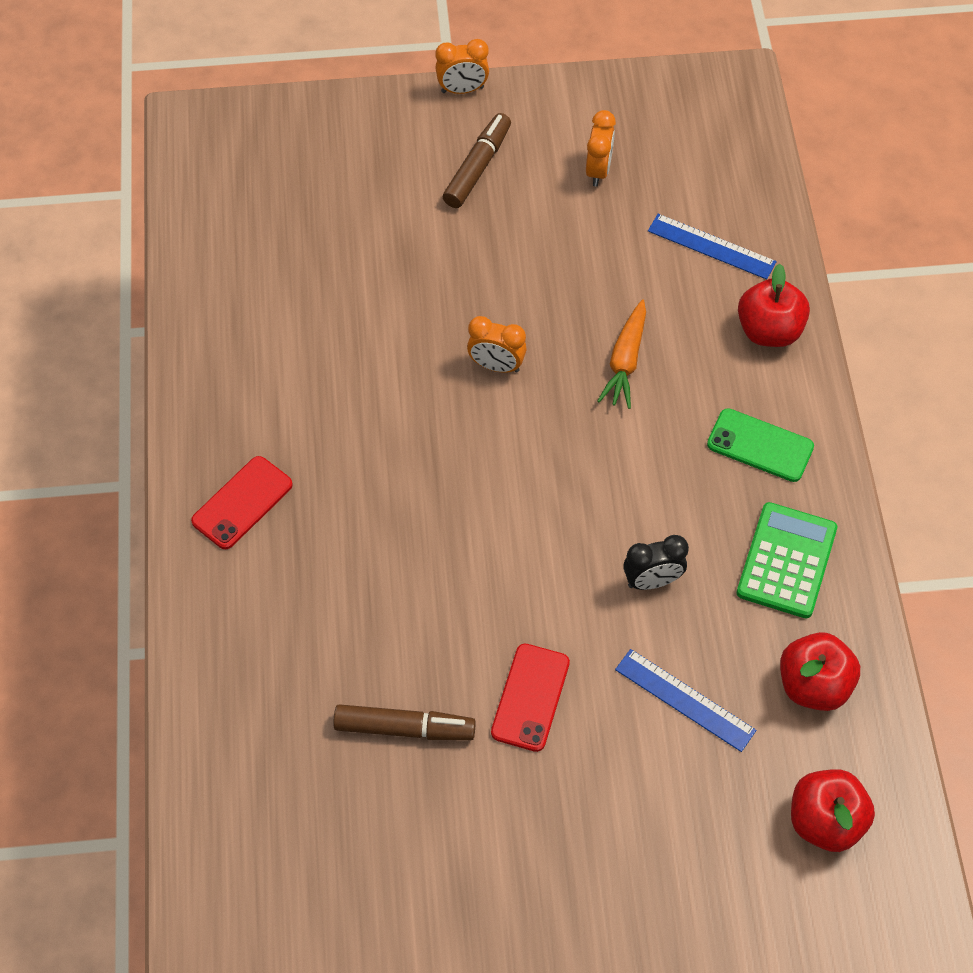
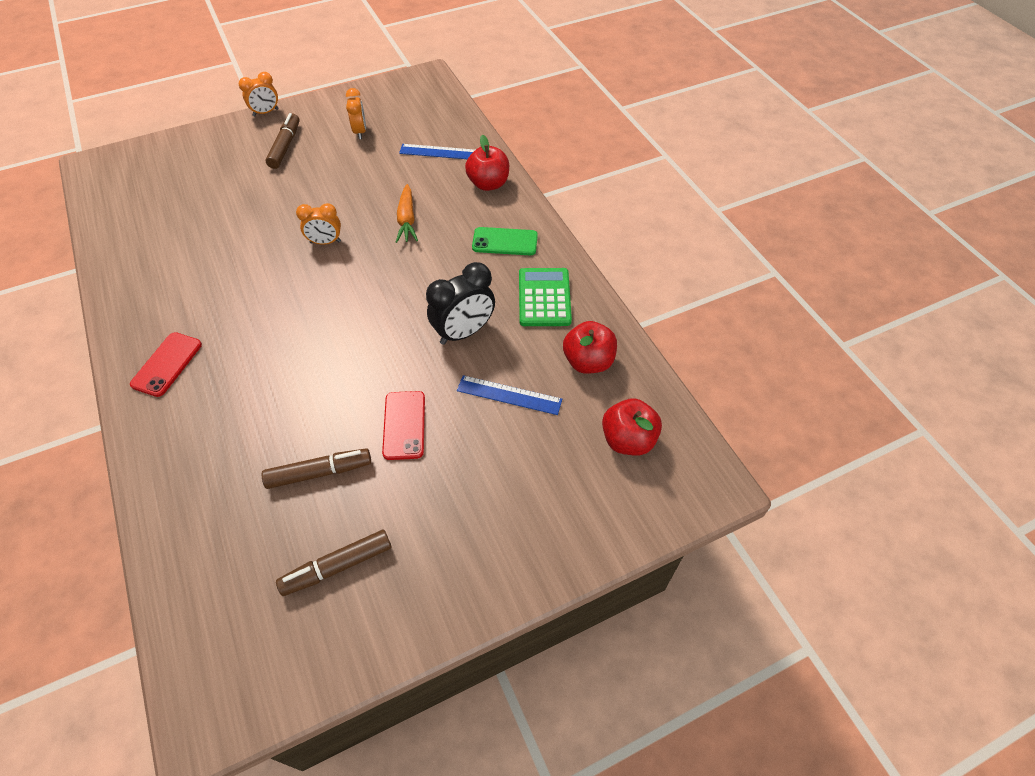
camera: 20 degrees left, 5 degrees down
(397, 862) = (337, 566): none -> brown marker
(652, 581) = (463, 332): black clock -> black clock, size x1.58

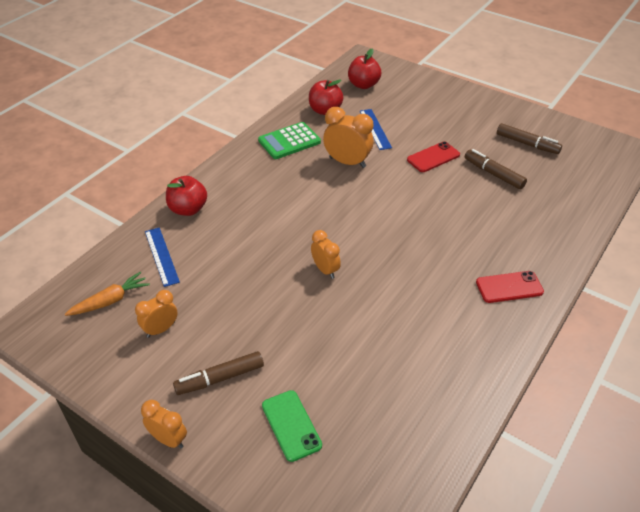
camera: 120 degrees left, 10 degrees down
(407, 219) = (263, 236): orange carrot -> orange carrot (110, 301)
(463, 332) = (347, 162): black clock -> orange clock
(505, 242) = (250, 176): green phone -> green phone (291, 425)

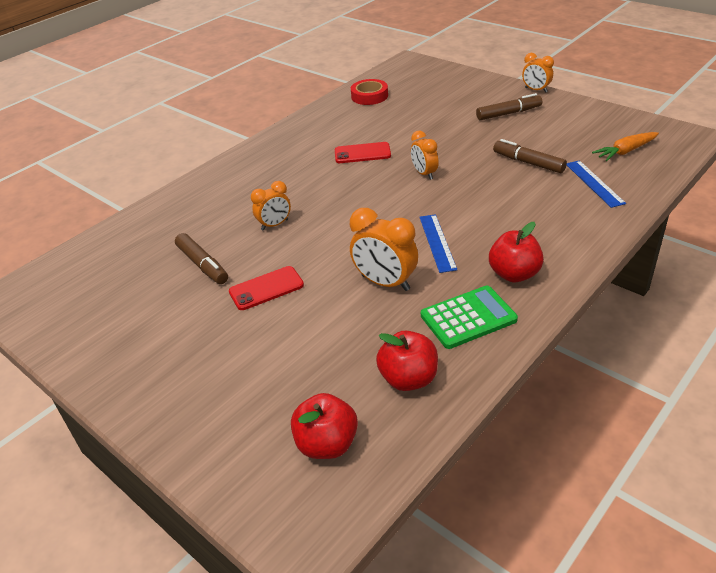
camera: 170 degrees left, 5 degrees down
(161, 329) = (567, 136): orange clock -> orange clock (274, 225)
(188, 209) = (585, 226): red apple -> red apple (514, 274)
(291, 425) = (453, 97): green phone -> none
(375, 129) = (332, 337): blue ruler -> blue ruler (437, 242)
(418, 432) = (369, 96): none -> red tape
(509, 287) = (260, 164): red phone -> red phone (362, 153)
(527, 144) = (127, 307): brown marker -> brown marker (528, 163)

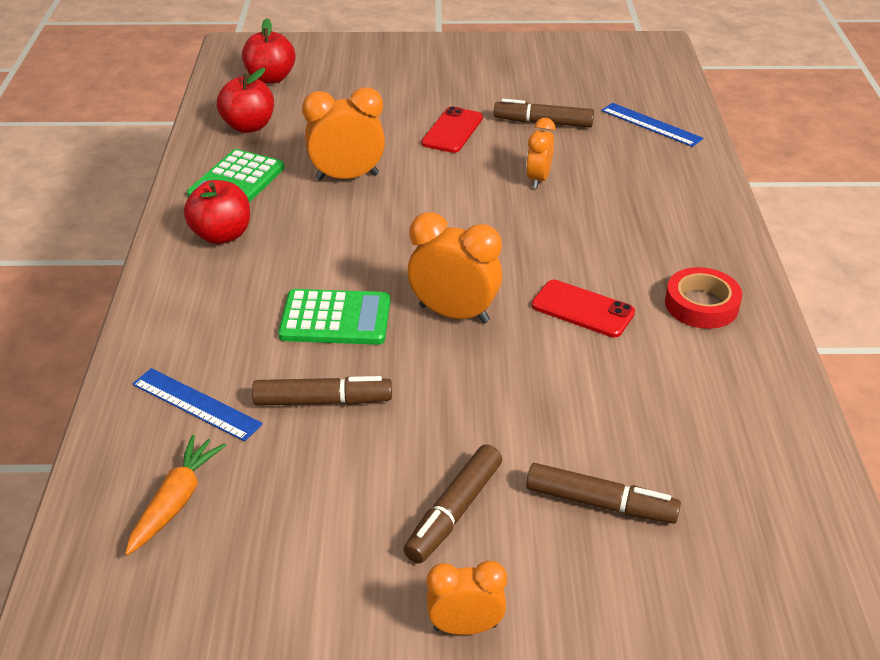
camera: 135 degrees right, 0 degrees up
(362, 153) = (582, 309): red phone -> red phone turned 75 degrees clockwise
(369, 96) = (755, 437): red tape -> red tape (701, 305)
(424, 174) = (454, 314): orange clock -> orange clock, size x1.58
(437, 242) = (337, 233): blue ruler -> blue ruler (651, 124)
(451, 99) = (600, 503): none -> brown marker
(487, 194) = (335, 318): none -> green calculator

